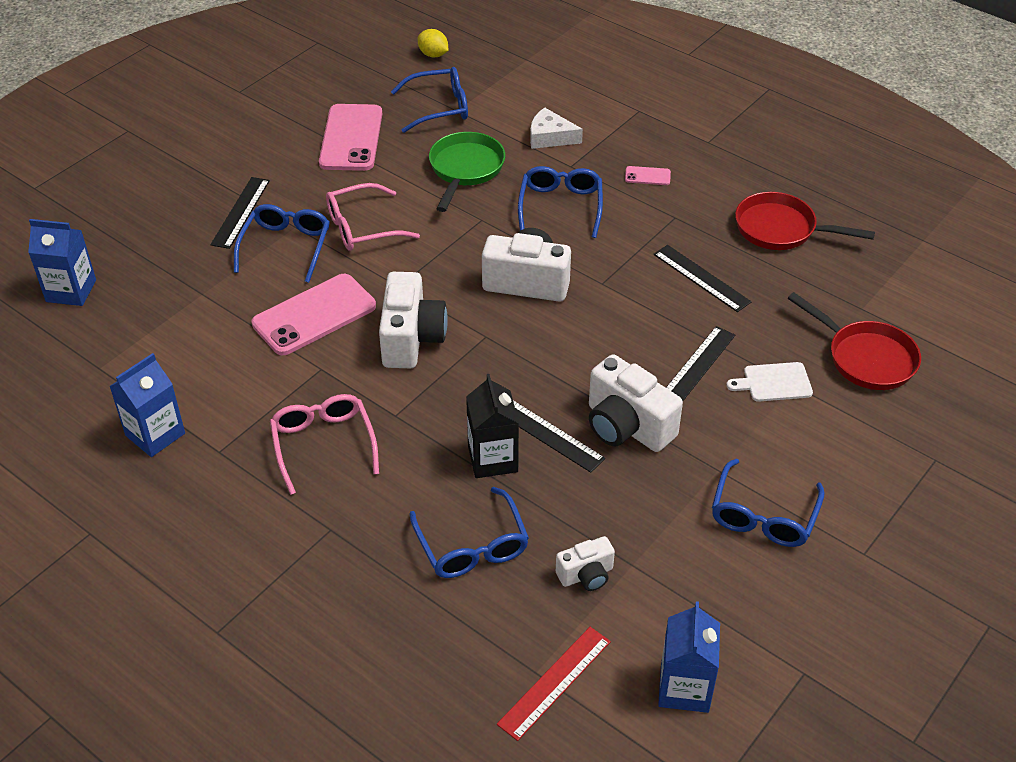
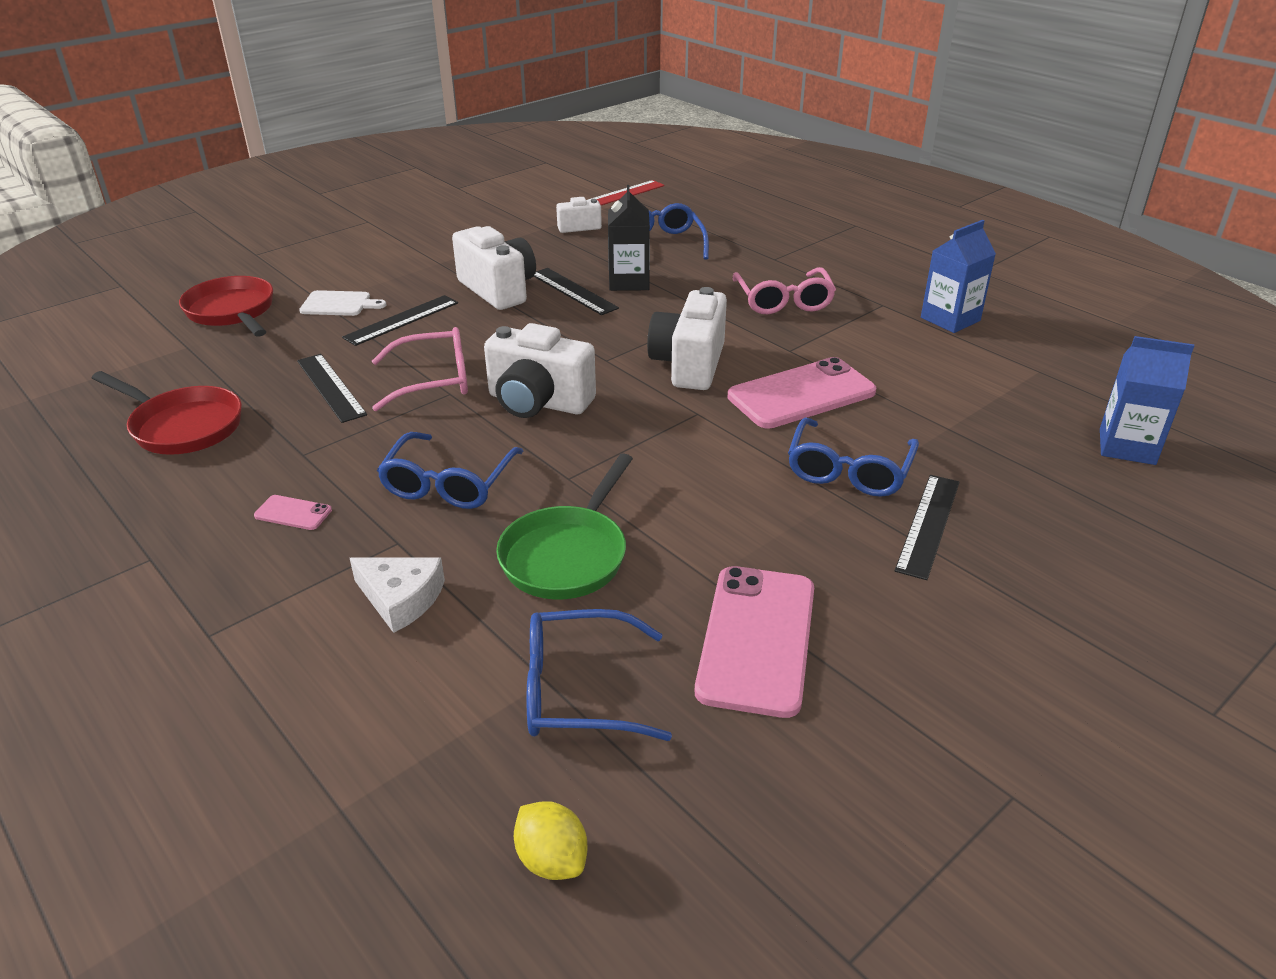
camera: 170 degrees left, 10 degrees down
(363, 227) = (740, 484): pink glasses -> pink glasses (433, 381)
(684, 688) = (538, 188): blue carton -> none
(763, 515) = (424, 240): blue glasses -> none

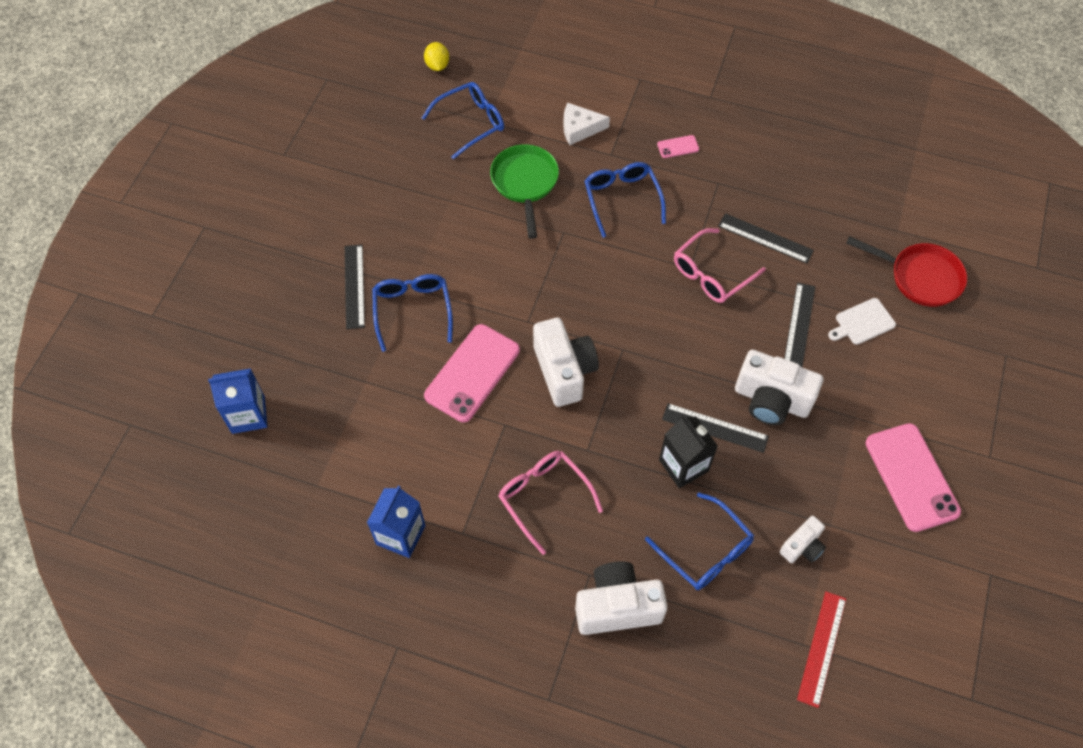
camera: 150 degrees right, 25 degrees up
(183, 426) = (805, 170): red pan -> none
(538, 402) = (630, 284): white camera -> white camera (617, 607)
(552, 859) = (437, 65): yellow lemon -> yellow lemon turned 60 degrees clockwise
(756, 639) = (411, 178): pink phone -> pink phone (911, 477)

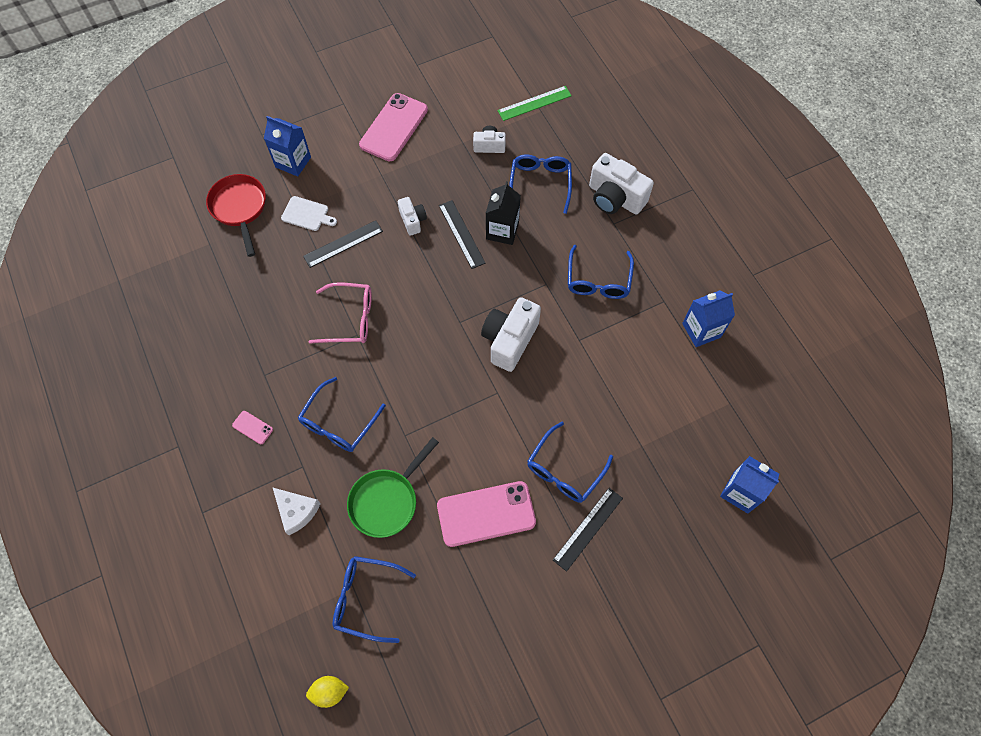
camera: 135 degrees left, 5 degrees up
(437, 65) = (329, 692): yellow lemon -> yellow lemon turned 45 degrees clockwise
(472, 373) = (567, 389): pink phone -> pink phone (486, 513)
(544, 498) = (598, 280): pink glasses -> blue glasses
(765, 238) = (288, 311): black ruler -> none
(771, 400) = (413, 220): white camera -> white camera, size x0.55
(822, 648) = (534, 103): red ruler -> green ruler
(942, 356) = (293, 162): none -> blue carton

